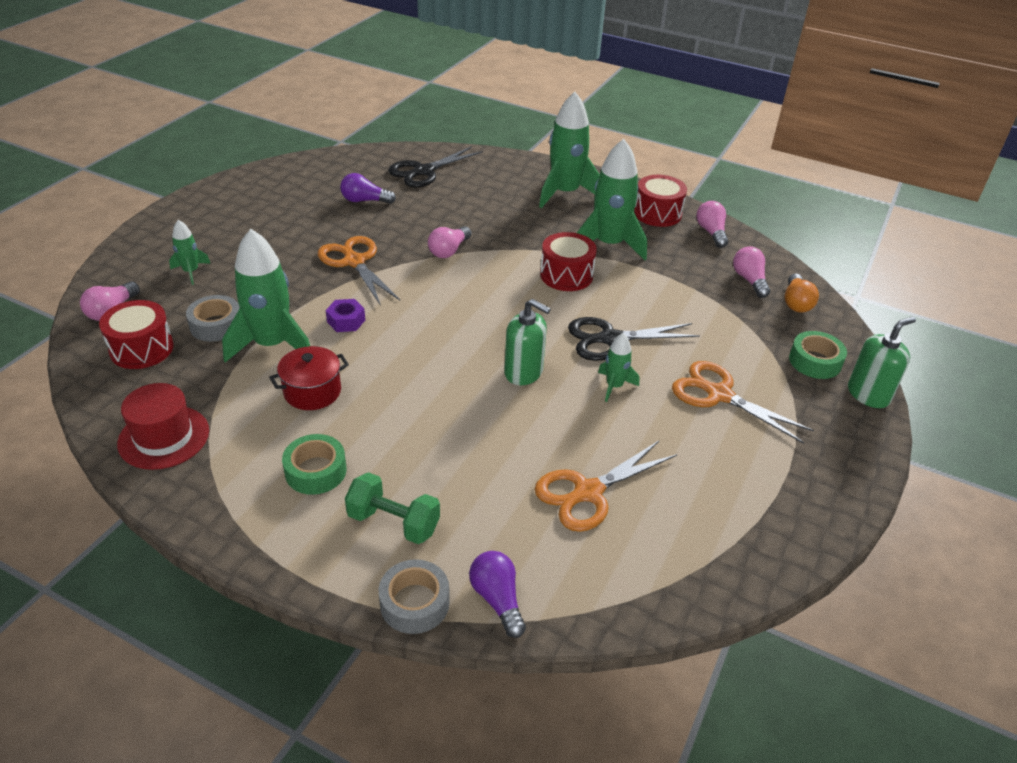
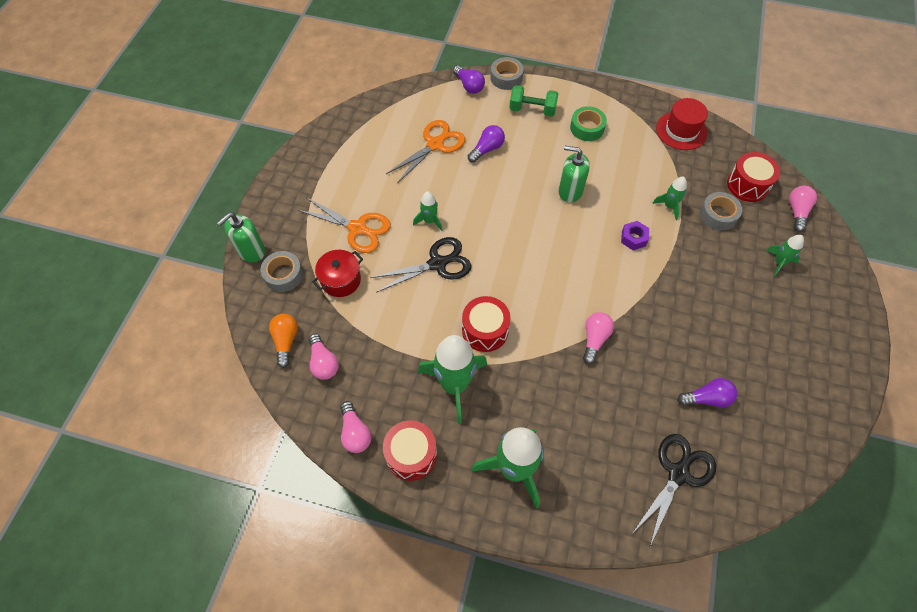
camera: 170 degrees right, 20 degrees up
(272, 345) = (669, 206): green rocket -> green rocket, size x0.49
(312, 391) = (620, 176): red pot -> red pot (341, 280)
(354, 261) = (665, 305): orange scissors -> none
(501, 468) = (487, 149): none -> purple light bulb
(524, 372) = (492, 219): green soap dispenser -> green soap dispenser (570, 191)
(815, 361) = (283, 275): green tape -> grey tape

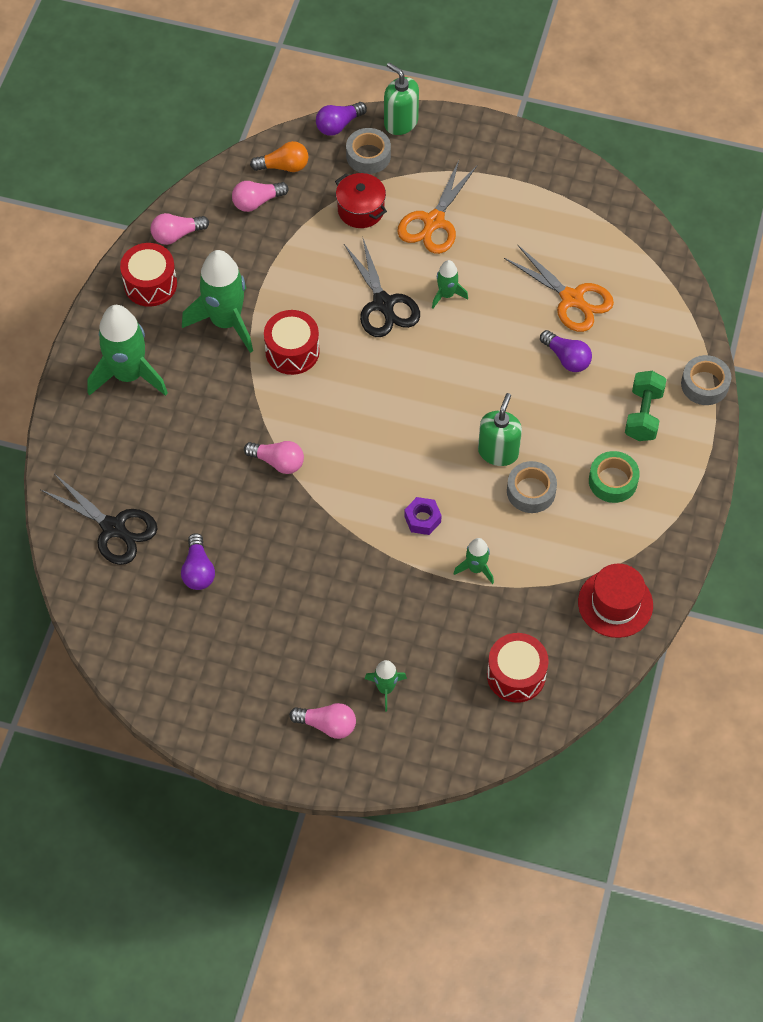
camera: 90 degrees right, 0 degrees up
(469, 86) = (684, 338): purple light bulb -> purple light bulb (338, 125)
(718, 215) = (463, 627): grey tape -> grey tape (531, 491)
(797, 212) = (470, 730): pink light bulb -> pink light bulb (327, 725)

